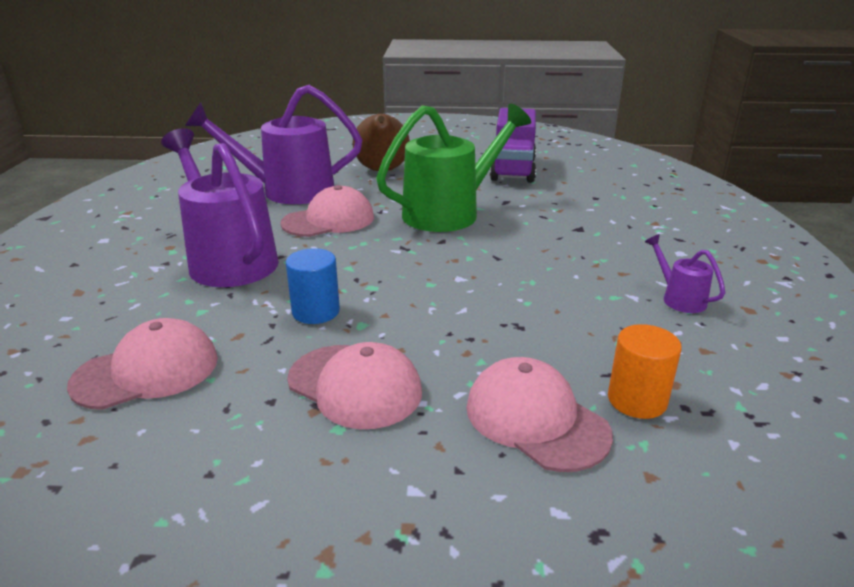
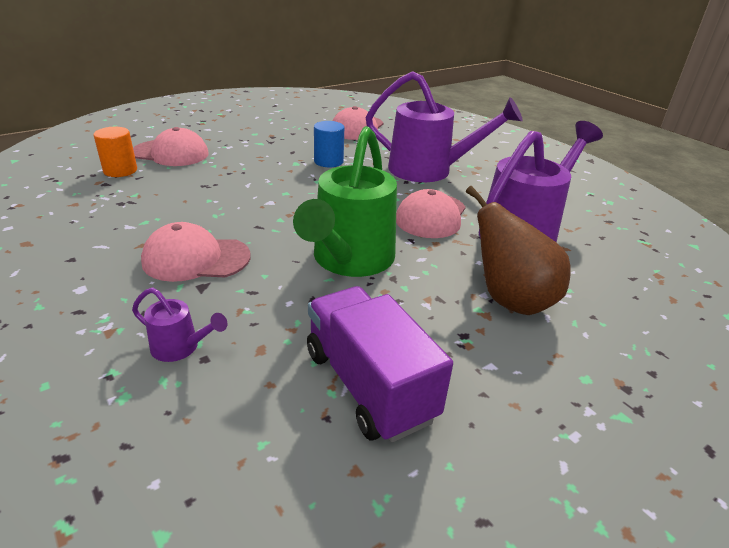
camera: 140 degrees right, 5 degrees up
(355, 386) = (265, 144): pink cap -> pink cap (196, 259)
(678, 298) = (89, 235): purple watering can -> purple watering can (181, 348)

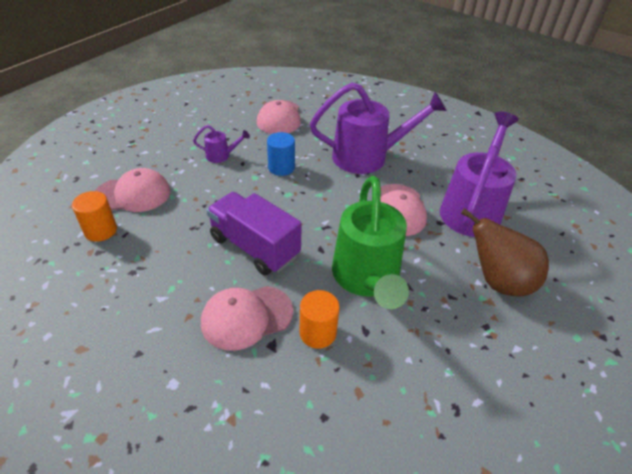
camera: 20 degrees left, 10 degrees up
(181, 348) = (300, 413): purple watering can -> purple watering can (222, 156)
(258, 289) = (317, 333): none -> orange cylinder
(369, 385) = (451, 396): purple truck -> purple truck (254, 247)

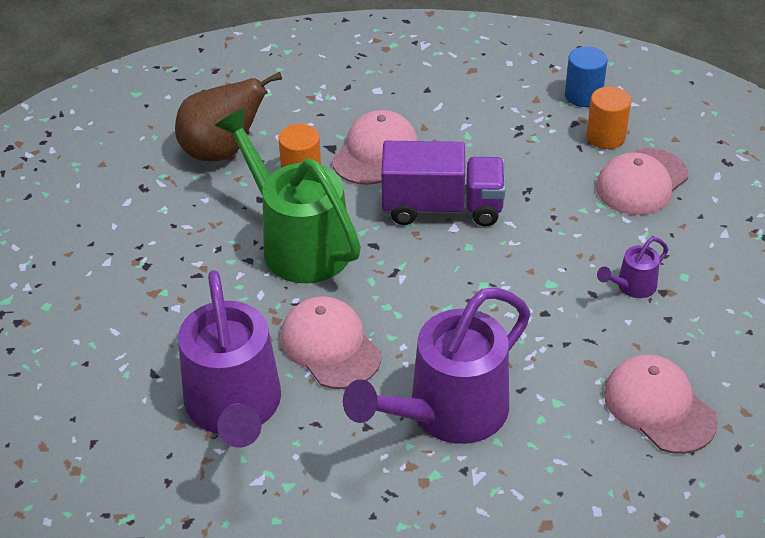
camera: 145 degrees right, 0 degrees up
(281, 168) = (537, 317): blue cylinder -> blue cylinder (583, 96)
(498, 282) = (153, 320): brown pear -> brown pear (222, 151)

